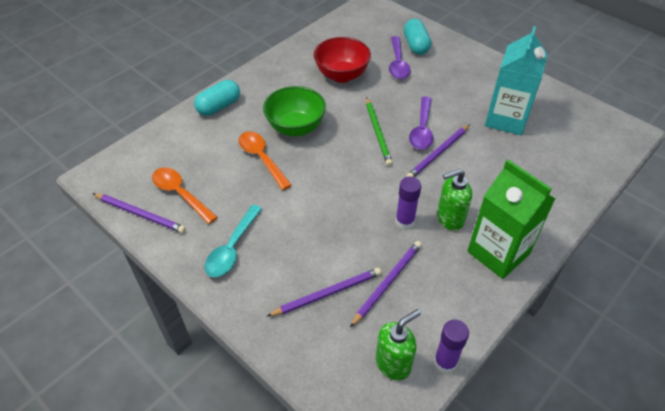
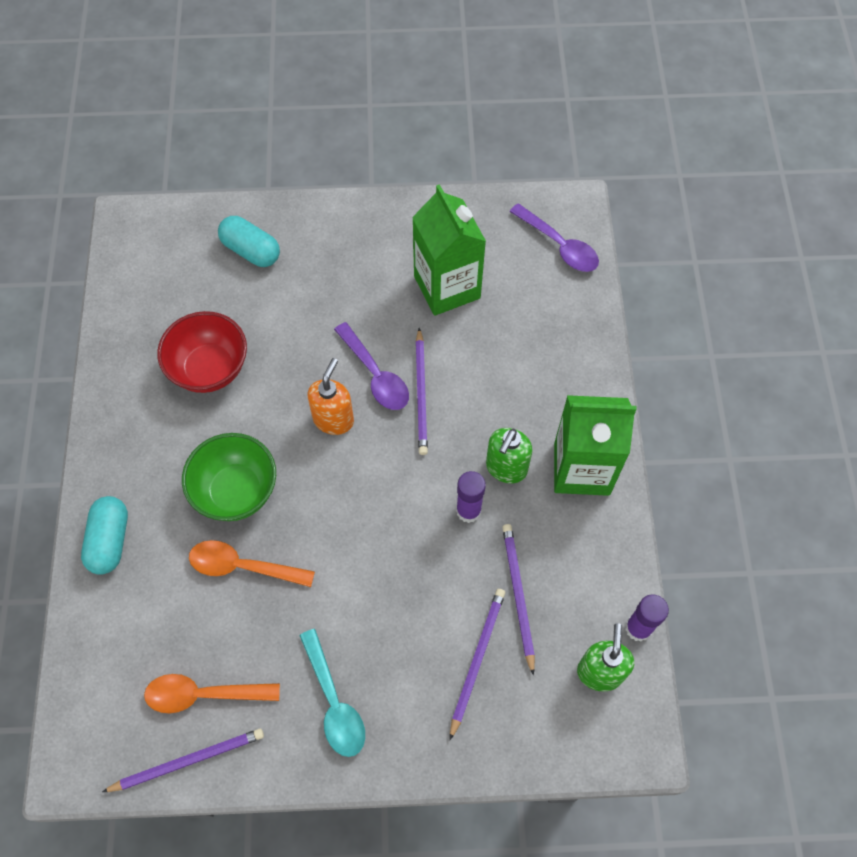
camera: 45 degrees left, 15 degrees up
(378, 133) = (333, 419): green pencil -> orange soap dispenser
(398, 63) = (258, 297): purple spoon -> purple spoon (559, 245)
(506, 119) = (447, 287): turquoise carton -> green carton

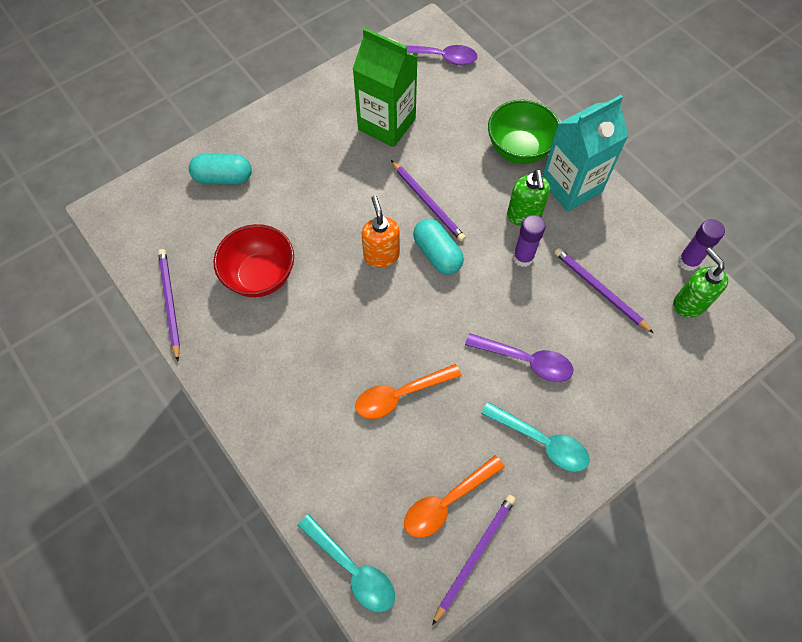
camera: 35 degrees left, 0 degrees up
(78, 693) = (352, 569): none -> turquoise spoon
(110, 540) = (284, 443): turquoise capsule -> turquoise capsule (437, 254)
(236, 491) = (352, 347): green bowl -> green bowl (519, 149)
(375, 375) = (386, 209): purple spoon -> purple spoon (525, 360)
(477, 660) = (609, 348): purple pencil -> purple pencil (170, 303)
(581, 468) = (571, 186): green carton -> turquoise carton

